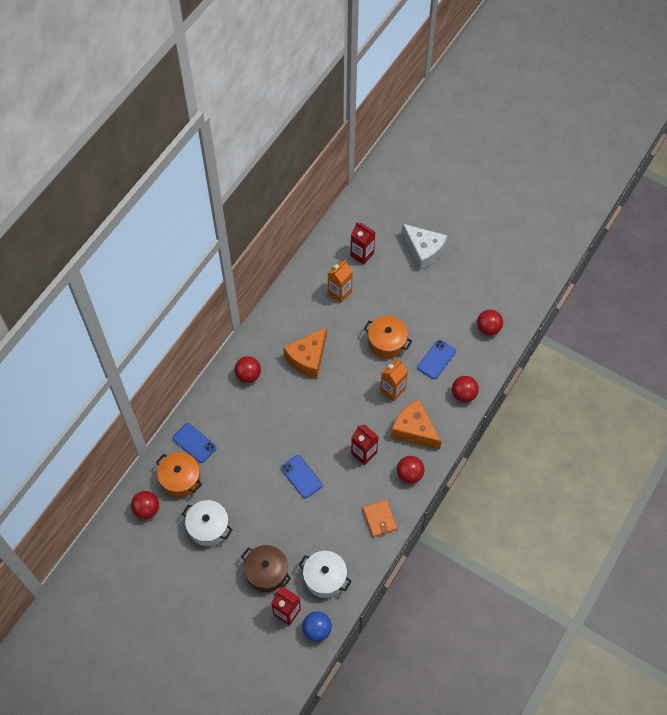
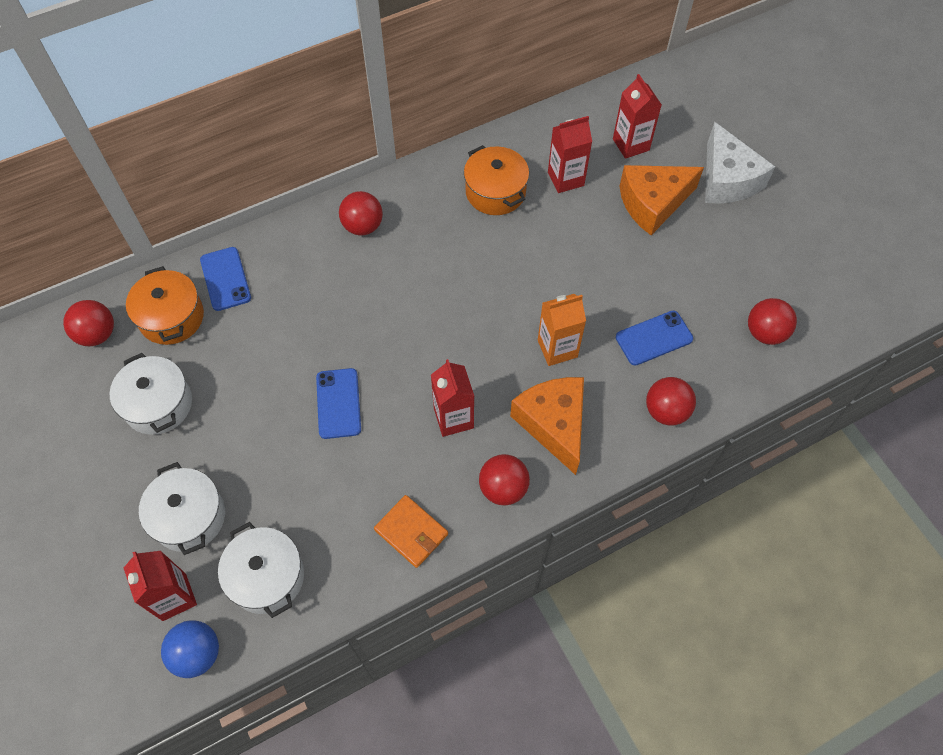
camera: 30 degrees right, 0 degrees up
(266, 572) = (189, 517): brown pot -> white pot
(308, 358) = (461, 244): orange cheese -> orange cheese (653, 204)
(339, 292) = (565, 179): orange carton -> red carton
(379, 519) = (411, 532): orange wallet -> orange wallet turned 60 degrees counterclockwise
(387, 342) = (592, 277): orange pot -> orange pot (495, 192)

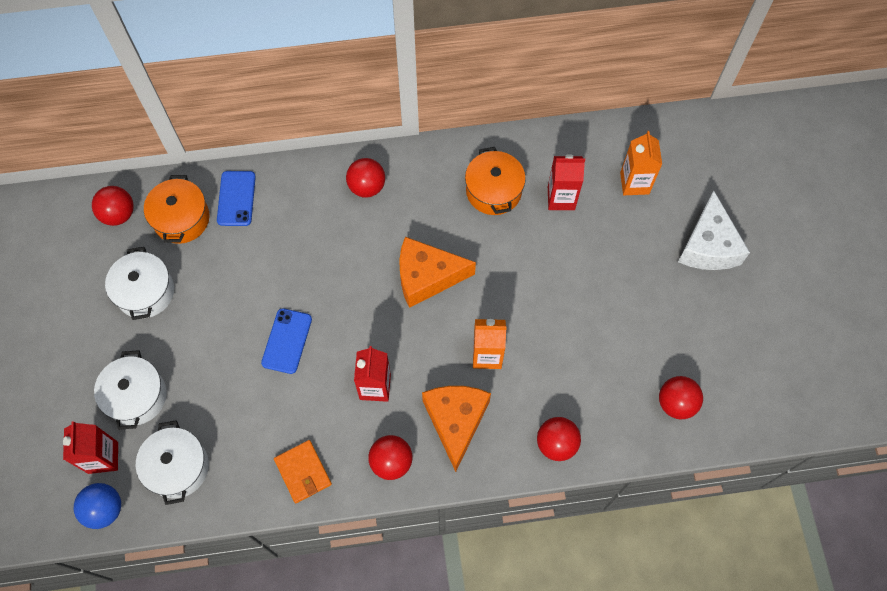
camera: 20 degrees right, 5 degrees up
(631, 144) = (634, 183): red carton -> orange carton
(653, 204) = (629, 247): orange cheese -> orange cheese (427, 277)
(654, 338) = (574, 374): blue phone -> none

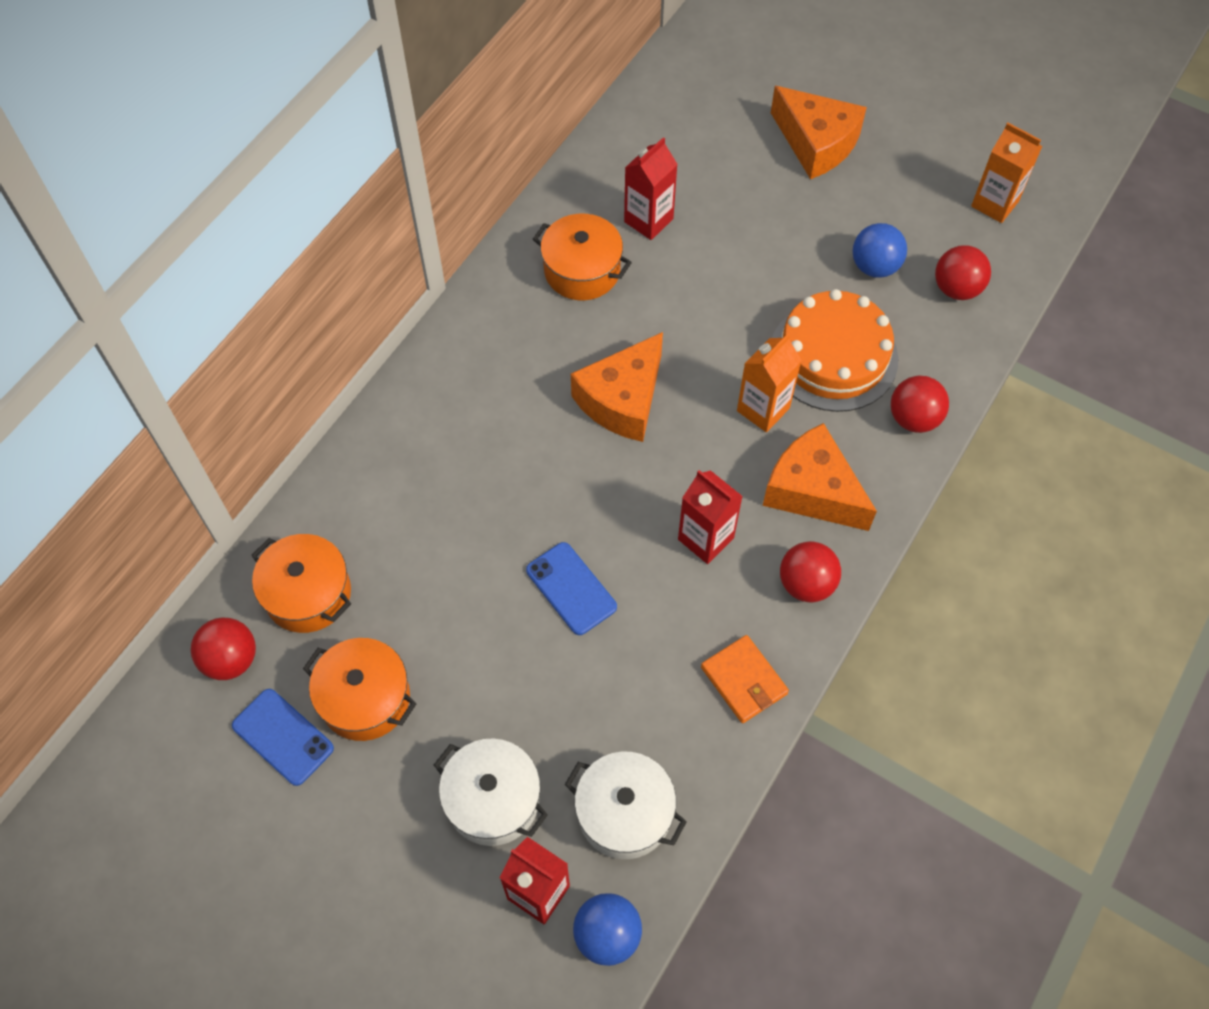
camera: 50 degrees left, 5 degrees down
(145, 292) = (365, 698): white pot -> orange pot
(236, 198) = (341, 518): blue phone -> blue phone (283, 737)
(303, 472) = (744, 680): orange wallet -> orange wallet turned 45 degrees clockwise
(367, 187) = (459, 380): red ball -> none
(559, 367) = (833, 356): none -> orange cake
(634, 183) = (692, 150): orange carton -> orange carton (994, 204)
(647, 344) = (874, 266): none -> blue ball
(708, 246) = (816, 143): white cheese -> orange cheese

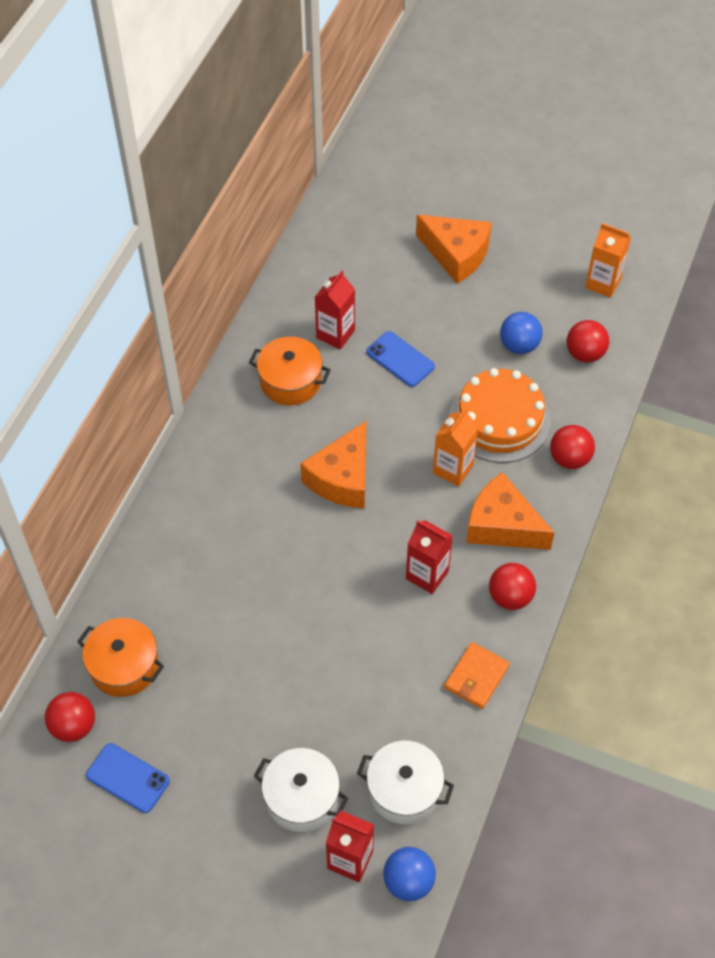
camera: 10 degrees left, 5 degrees down
(365, 698) = (186, 738): orange pot -> none
(571, 588) = (330, 629): blue phone -> blue phone (400, 359)
(744, 680) = (476, 677): orange wallet -> orange wallet turned 75 degrees clockwise

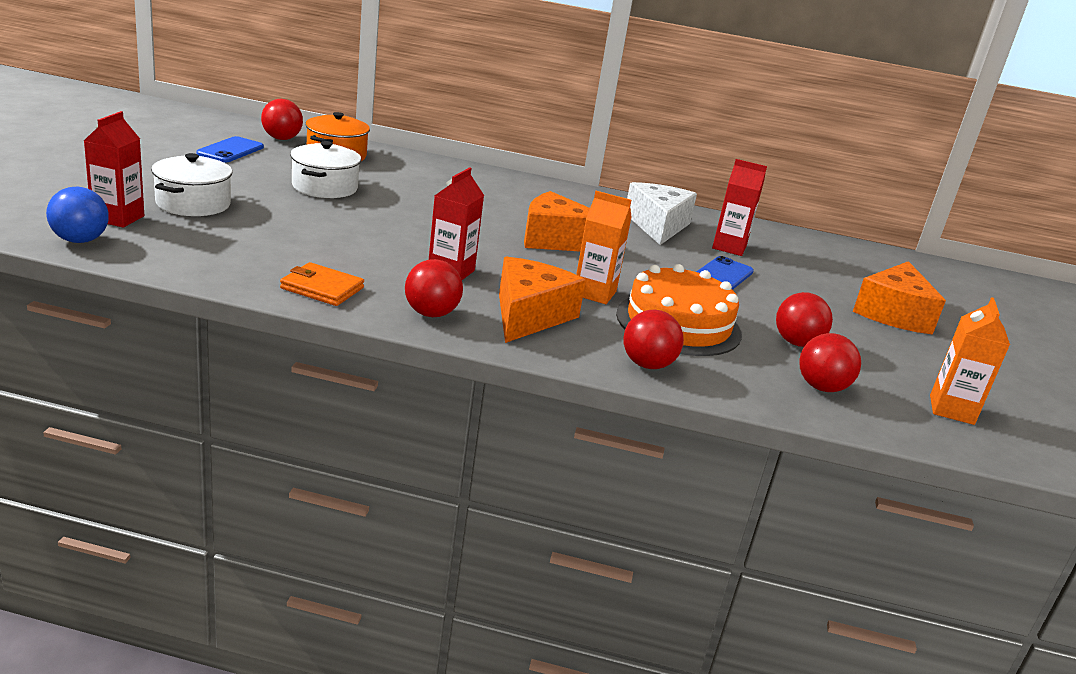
camera: 75 degrees right, 30 degrees down
(290, 381) = (657, 225): orange pot -> white cheese
(404, 790) = (188, 245): white pot -> white pot (325, 187)
(519, 345) = (796, 343): blue ball -> red ball

